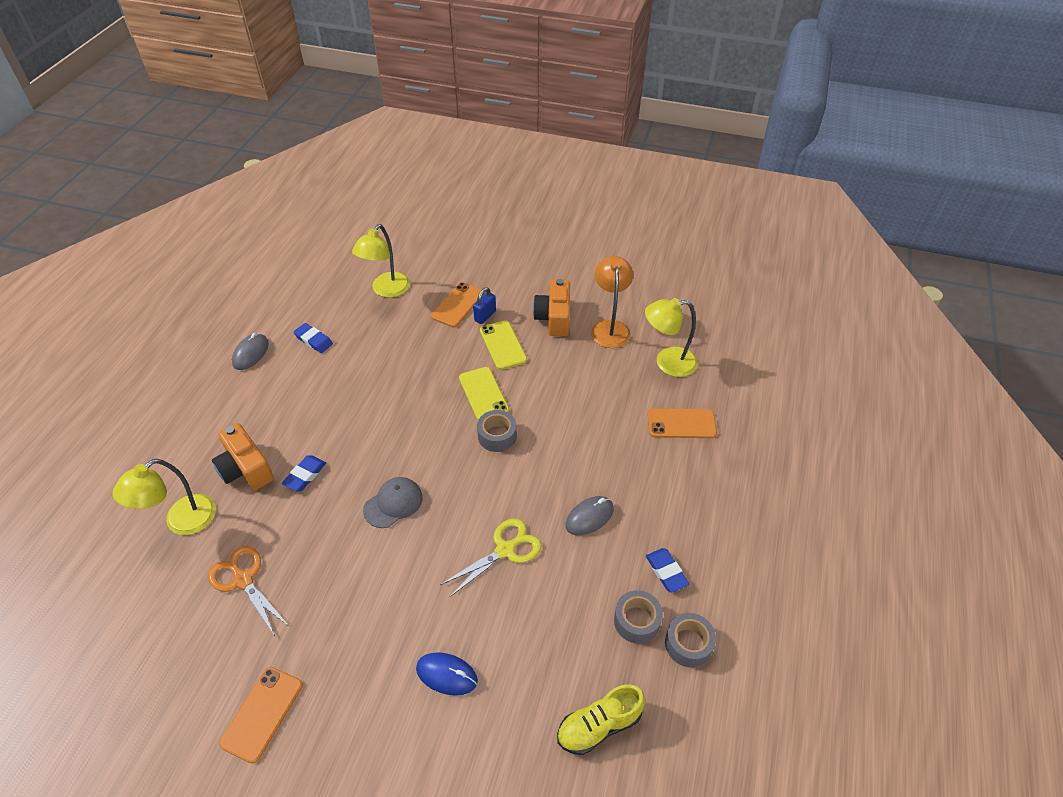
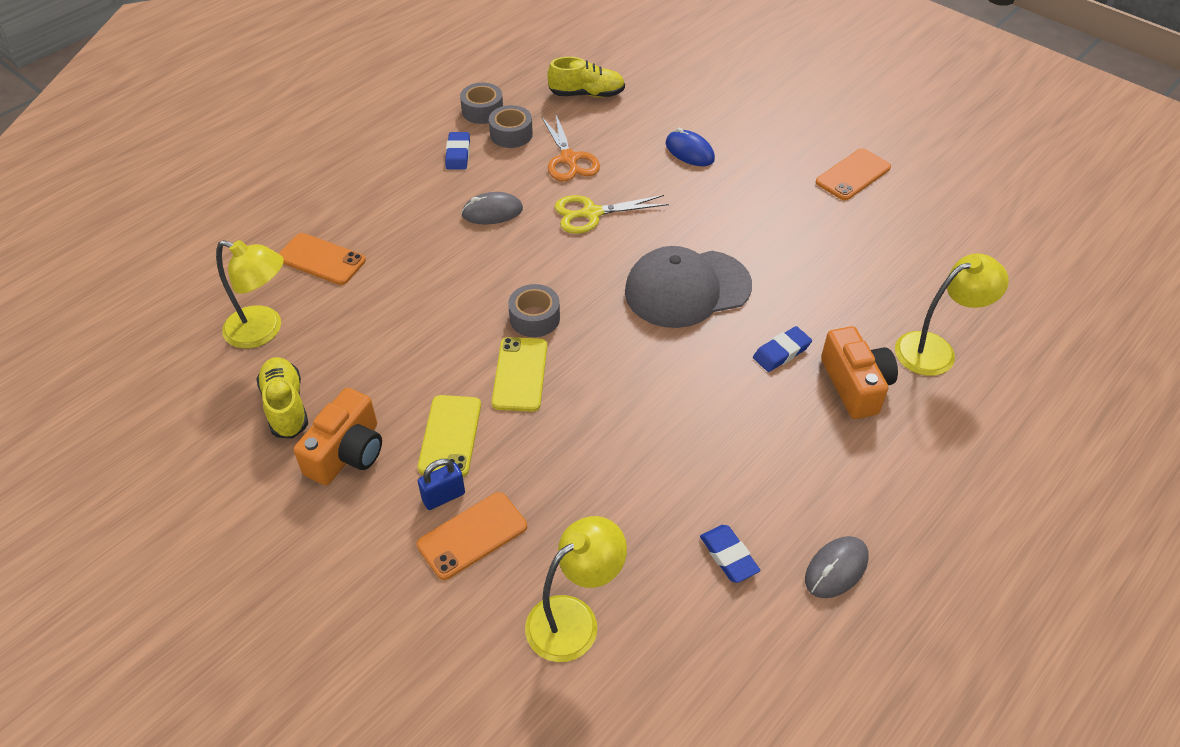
camera: 155 degrees left, 0 degrees up
(243, 580) = (865, 272): orange scissors -> orange scissors (569, 159)
(393, 503) = (687, 289): grey cap -> grey cap, size x1.76
(610, 327) = (286, 406): orange lamp -> yellow shoe

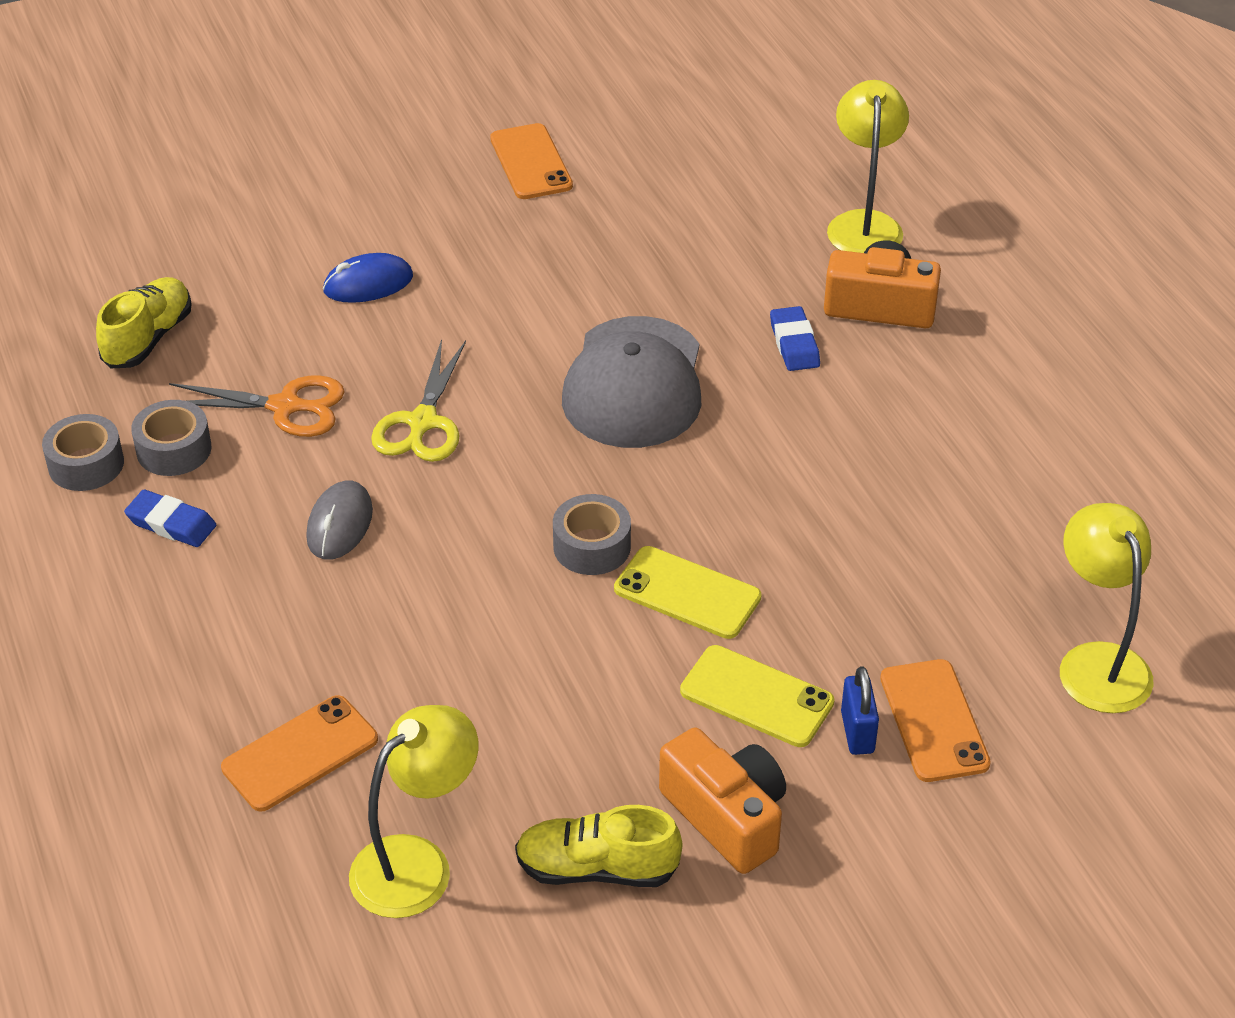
camera: 65 degrees left, 5 degrees down
(728, 556) = (1069, 501): blue eraser -> none
(836, 569) = (1123, 425): grey mouse -> none

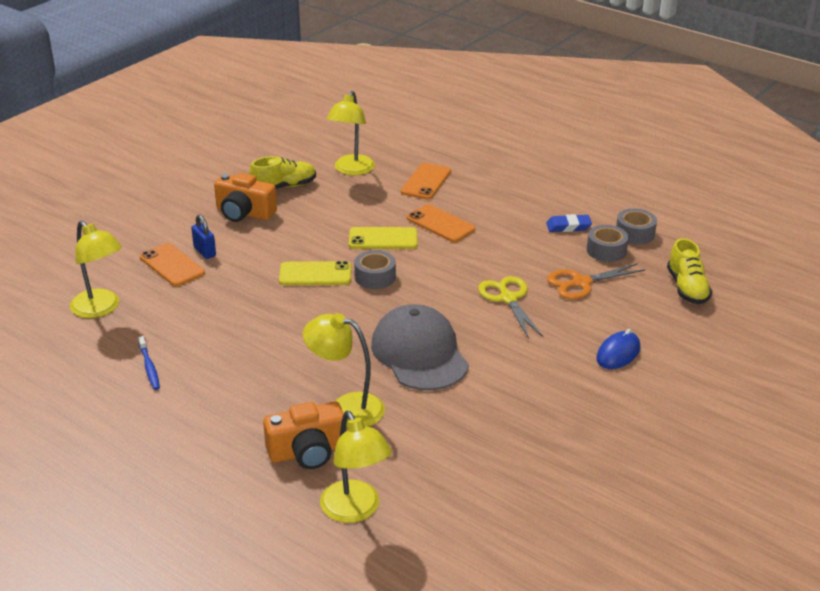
camera: 150 degrees right, 10 degrees down
(340, 524) = (497, 249): grey mouse -> none
(531, 162) = (618, 469): orange phone -> orange phone (440, 224)
(757, 696) = (257, 250): yellow phone -> yellow phone (383, 239)
(794, 344) = (346, 408): blue eraser -> yellow lamp
(1047, 510) = (149, 367): none -> blue toothbrush

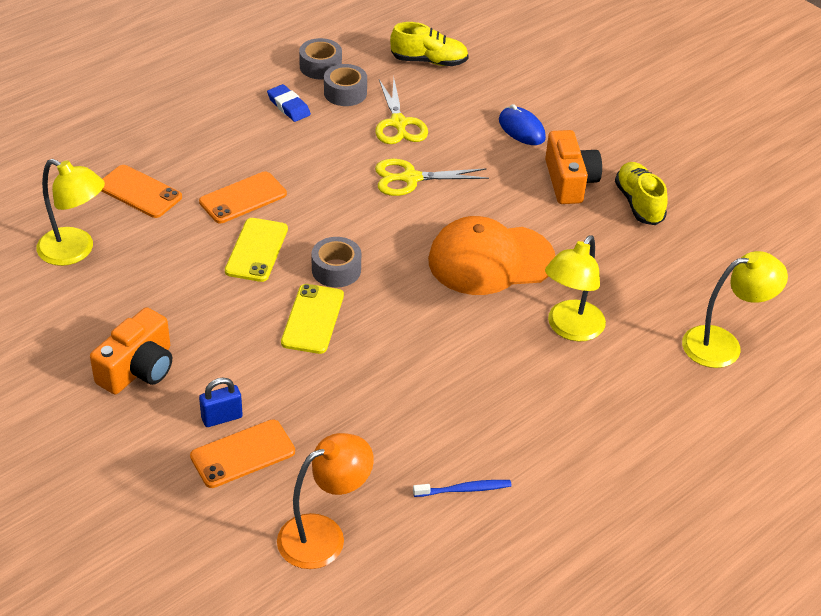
camera: 80 degrees left, 10 degrees up
(100, 309) = (324, 535): yellow lamp -> orange lamp
(284, 187) = (87, 321): yellow shoe -> yellow shoe (639, 203)
(307, 452) = (635, 367): orange camera -> orange camera (569, 181)
(419, 353) = (490, 260): grey cap -> orange cap
(568, 226) = (288, 106): blue eraser -> blue eraser turned 45 degrees counterclockwise
(581, 283) = (399, 123): orange scissors -> yellow scissors

